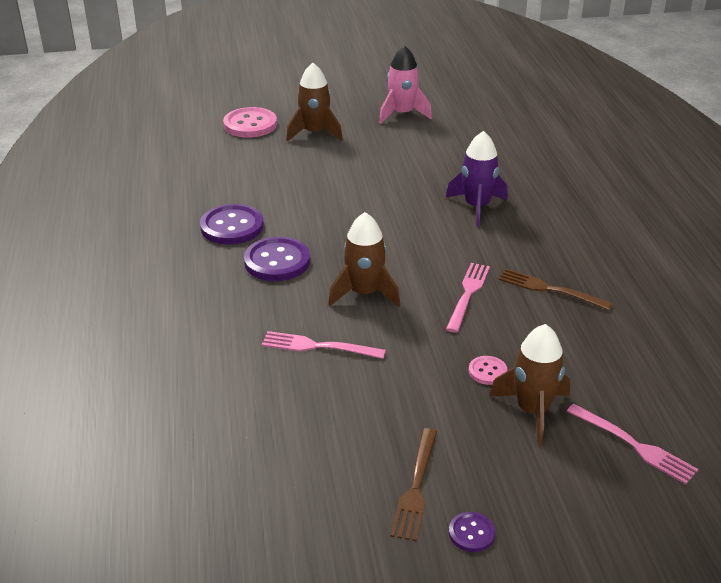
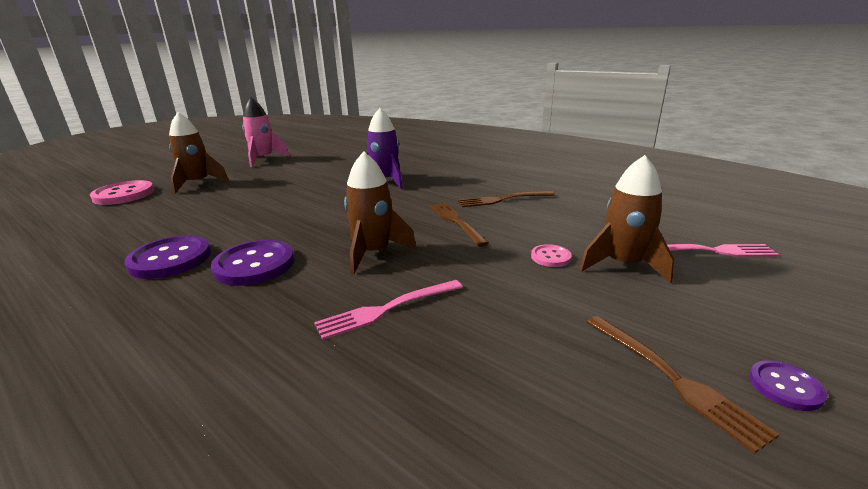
camera: 40 degrees left, 10 degrees down
(468, 294) = (455, 221): pink fork -> brown fork

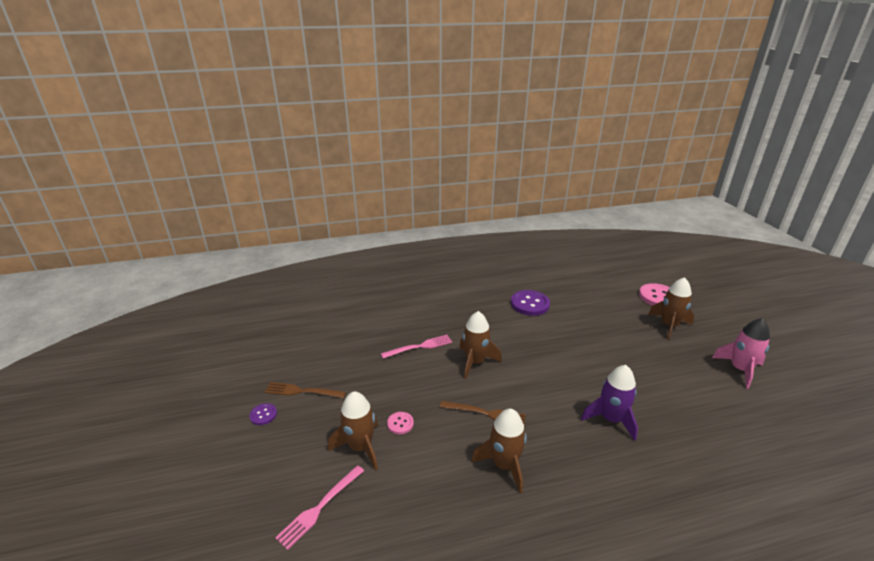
camera: 125 degrees right, 5 degrees up
(254, 265) = (499, 324): purple button -> none
(386, 309) = (420, 346): pink fork -> pink fork turned 60 degrees clockwise
(502, 200) = (504, 465): brown fork -> brown rocket

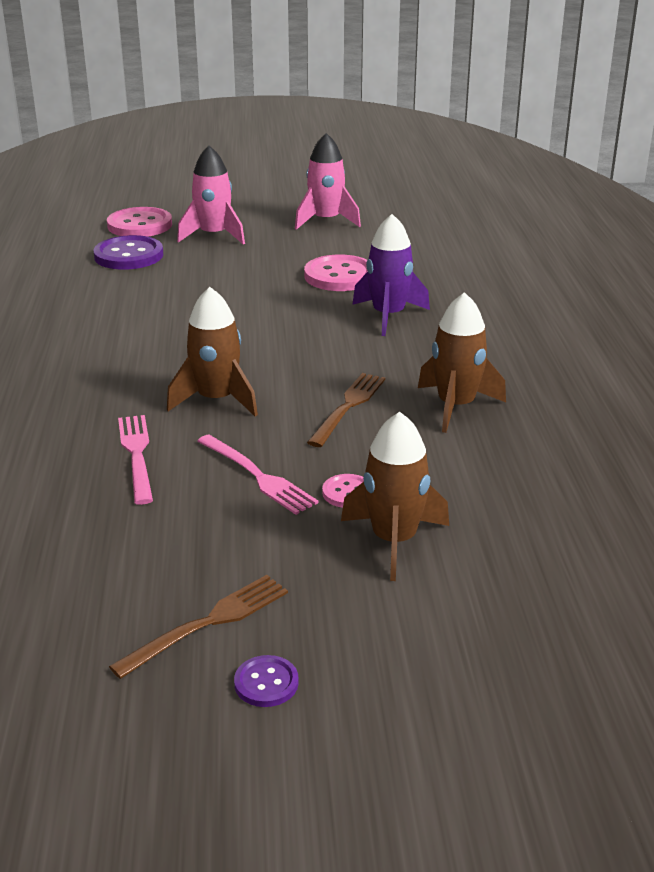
camera: 80 degrees left, 0 degrees up
(301, 391) = (208, 623): brown fork -> brown fork turned 150 degrees counterclockwise
(319, 508) = (523, 589): pink fork -> pink fork (258, 476)
(530, 304) = (78, 324): purple button -> purple button (129, 255)
(654, 388) = (339, 276): none -> pink button
(669, 325) = (214, 235): brown rocket -> pink rocket

